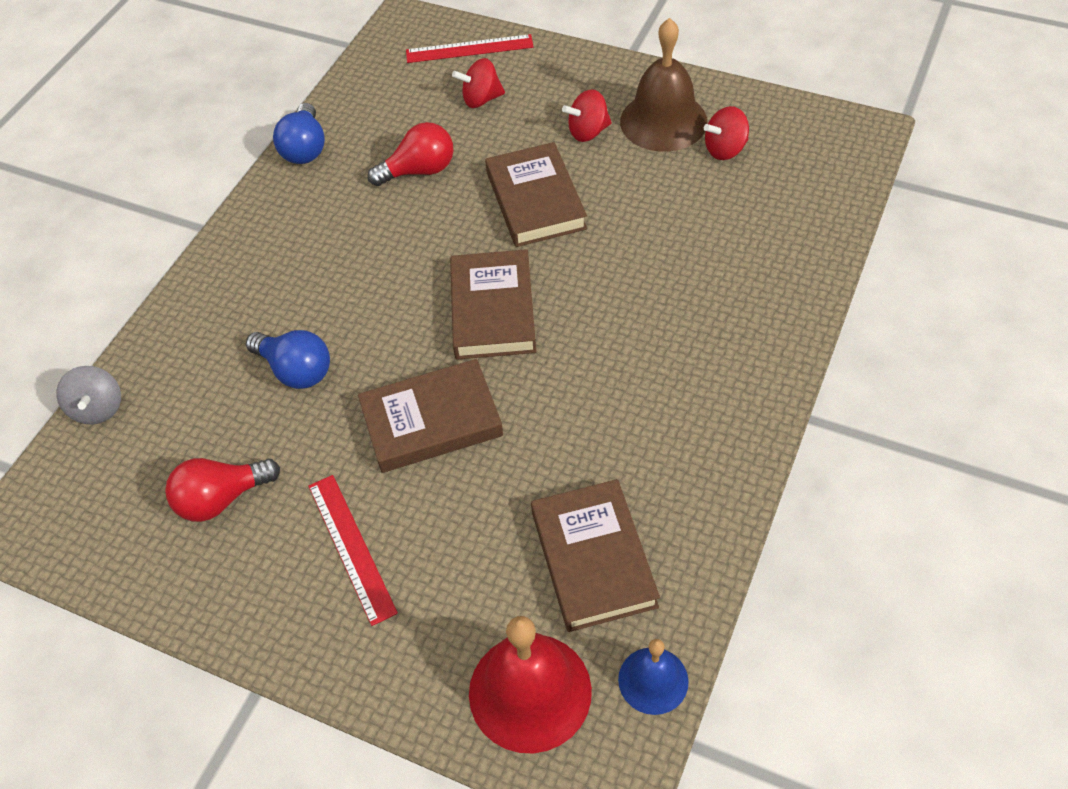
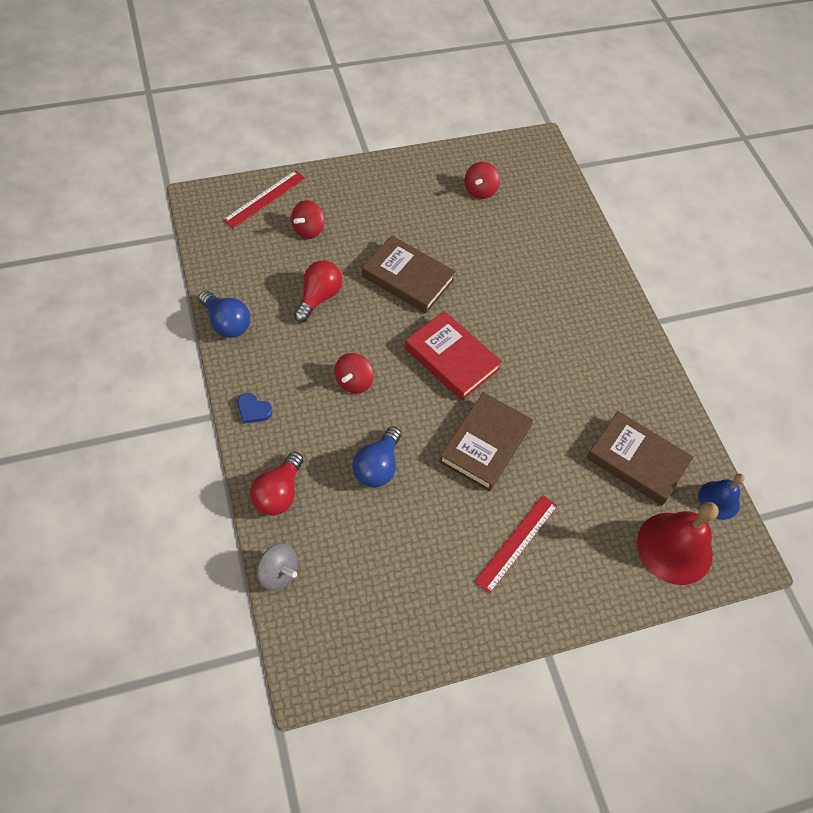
camera: 50 degrees left, 5 degrees up
(221, 499) = (417, 570): red light bulb -> red light bulb (278, 493)
(241, 243) = (253, 410): none -> blue heart
(296, 370) = (377, 466): blue light bulb -> blue light bulb turned 120 degrees clockwise
(351, 547) = (517, 543): red ruler -> red ruler turned 75 degrees counterclockwise
(492, 310) = (451, 359): brown book -> red book
(588, 132) = (394, 218): red spinning top -> red spinning top (354, 382)
(663, 121) = (430, 189): brown bell -> none

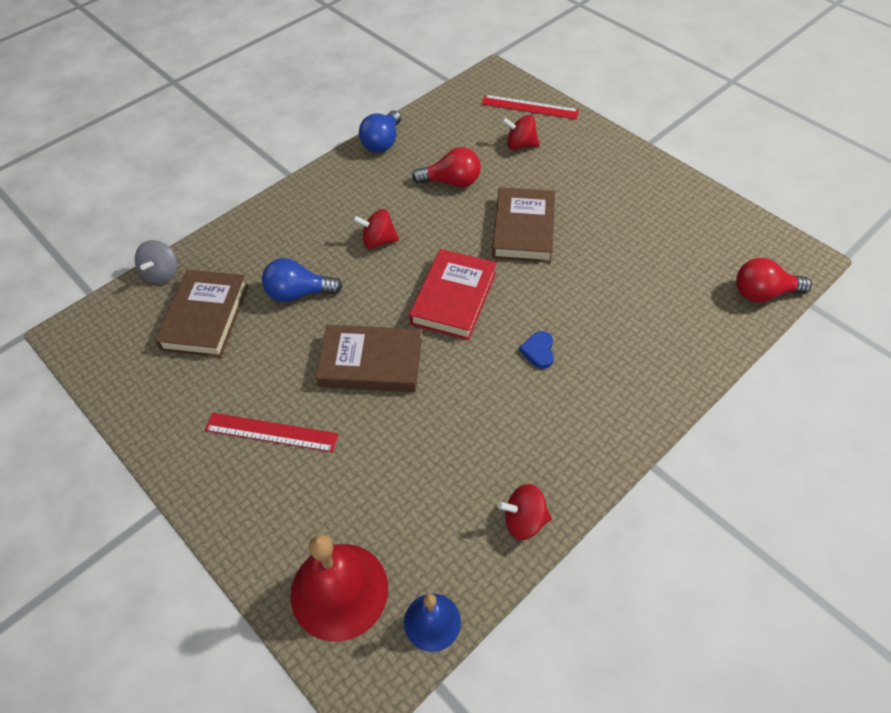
camera: 70 degrees right, 5 degrees down
(253, 410) = (308, 193): blue heart -> blue heart (538, 351)
(278, 493) = (237, 242): red light bulb -> red light bulb (763, 293)
(480, 190) = (684, 237): red spinning top -> red spinning top (524, 521)
(637, 461) = (434, 510): brown book -> brown book (205, 317)

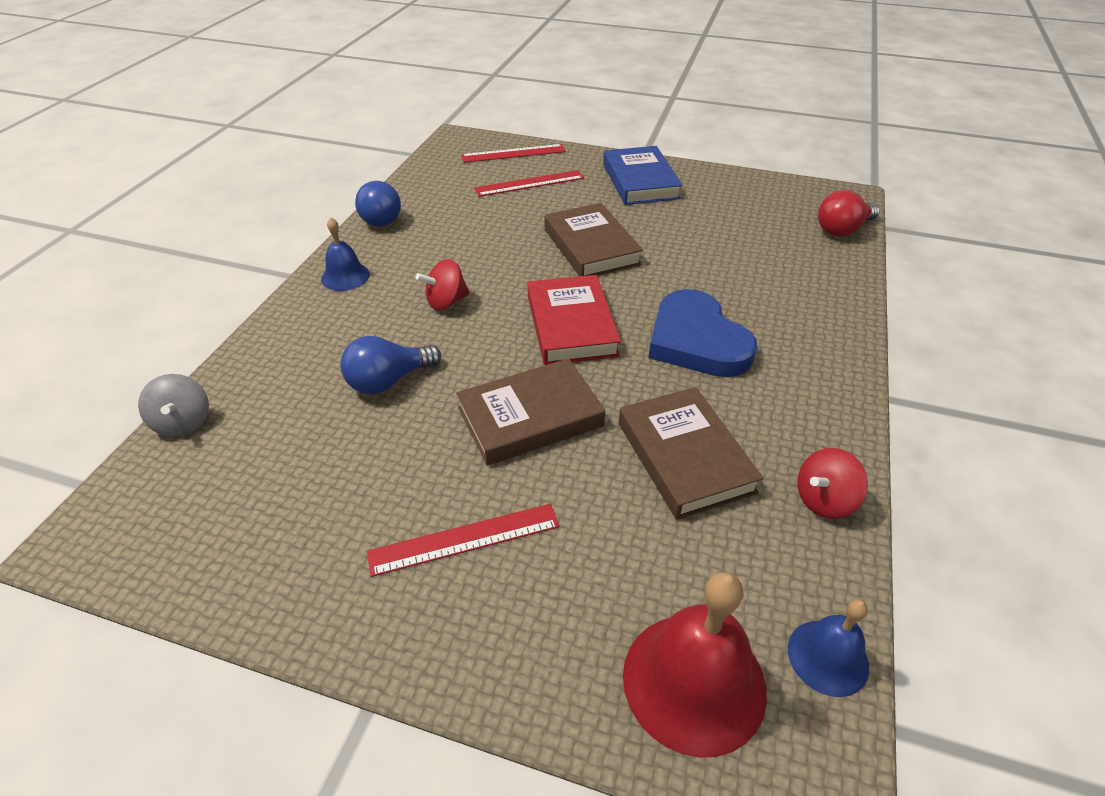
camera: 30 degrees left, 10 degrees down
(205, 317) = (280, 448): brown book -> brown book (684, 457)
(323, 190) = (345, 276): none -> blue bell
(452, 182) = (485, 230): red light bulb -> none
(520, 145) = (529, 183): red spinning top -> red ruler
(538, 351) = (696, 341): blue heart -> blue heart, size x2.45
(617, 174) = (640, 181): none -> blue book

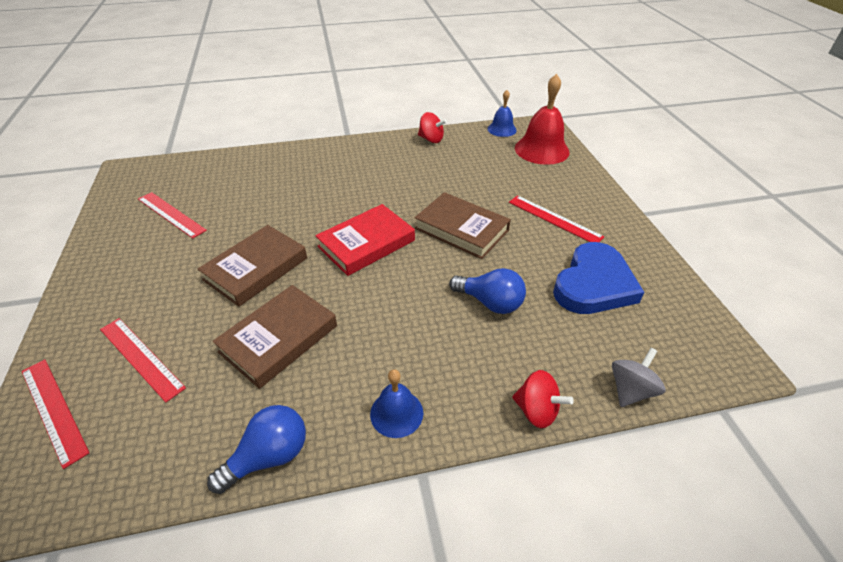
camera: 120 degrees left, 0 degrees up
(446, 302) = (385, 318): red spinning top -> red spinning top (536, 410)
(640, 181) = (118, 278): blue book -> none
(684, 457) = (440, 175): brown book -> brown book (279, 339)
(696, 341) = (346, 192): blue heart -> blue heart (594, 284)
(730, 214) = (171, 214): none -> red ruler
(842, 230) = (179, 166): red light bulb -> none

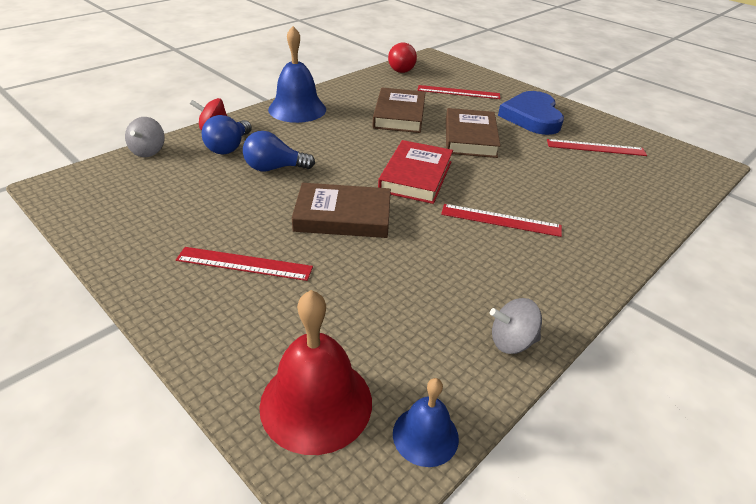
camera: 145 degrees right, 5 degrees down
(53, 410) = (462, 73): red ruler -> red ruler (500, 220)
(113, 477) = (402, 69): none -> red light bulb
(269, 456) = (346, 86): blue light bulb -> blue light bulb (229, 147)
(396, 413) = (297, 109): blue bell -> blue bell, size x1.76
(431, 139) = (511, 341): red spinning top -> grey spinning top
(594, 284) = (183, 207): blue heart -> blue heart (532, 117)

